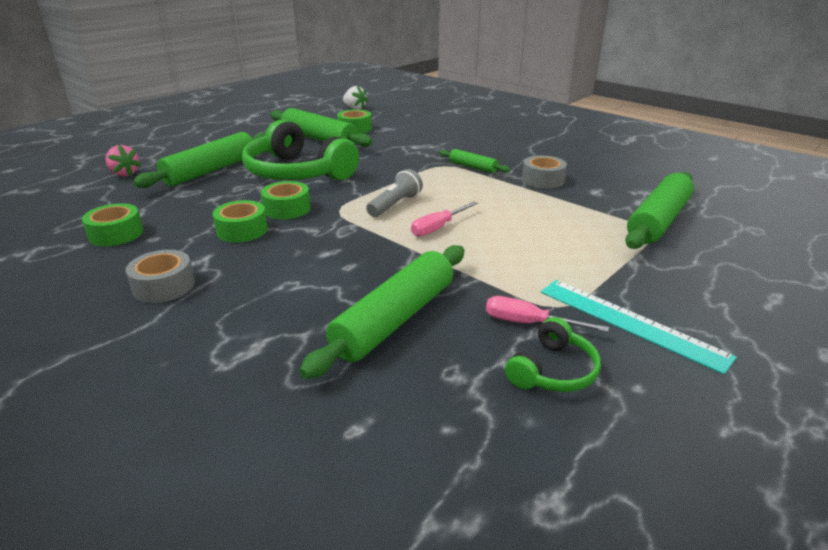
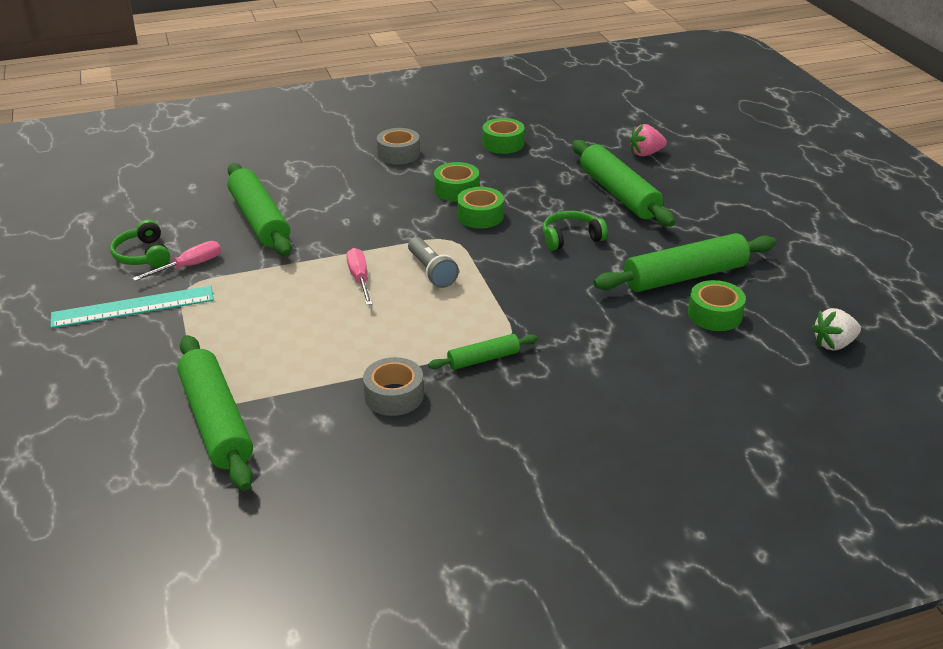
camera: 120 degrees right, 5 degrees up
(297, 172) = (571, 238): green headphones -> green headphones, size x0.48

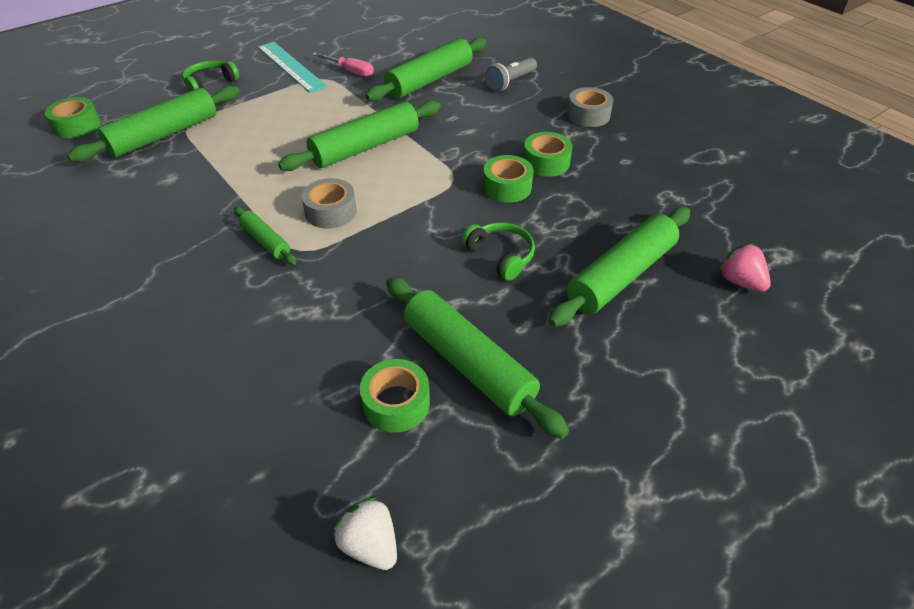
camera: 70 degrees right, 10 degrees up
(143, 255) = (356, 51): green headphones -> green headphones (210, 83)
(359, 279) = (365, 147): pink screwdriver -> green rolling pin
(394, 396) = (204, 204): grey tape -> grey tape (331, 211)
(431, 271) = (393, 181): grey flashlight -> grey flashlight (510, 82)
(503, 144) = (664, 170): green tape -> green tape (77, 126)

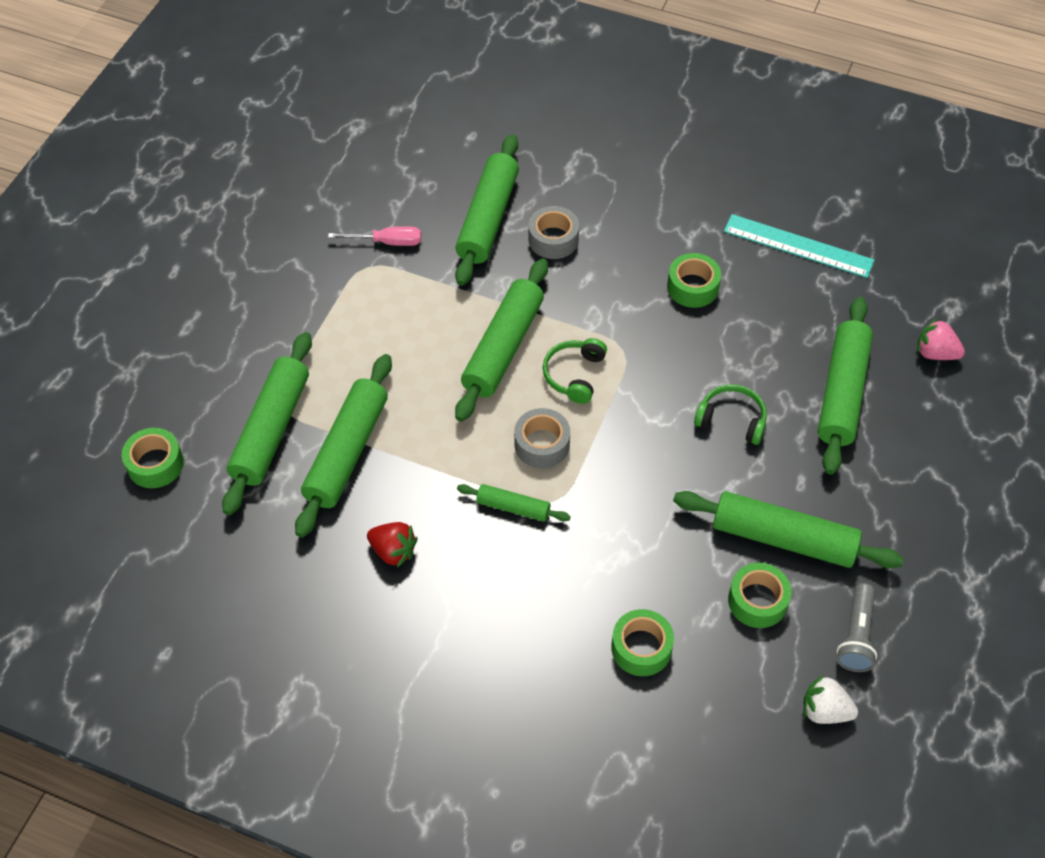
camera: 30 degrees left, 10 degrees up
(152, 231) = (393, 551): none -> red strawberry
(194, 164) = (347, 452): none -> green rolling pin
(210, 83) = (242, 332): green headphones -> green headphones (574, 375)
(291, 66) = (310, 264): turquoise ruler -> turquoise ruler (798, 246)
(507, 187) = (679, 336): green tape -> green tape (641, 648)
(510, 82) = (576, 184): grey flashlight -> grey flashlight (856, 636)
(588, 115) = (688, 201): grey tape -> grey tape (553, 239)

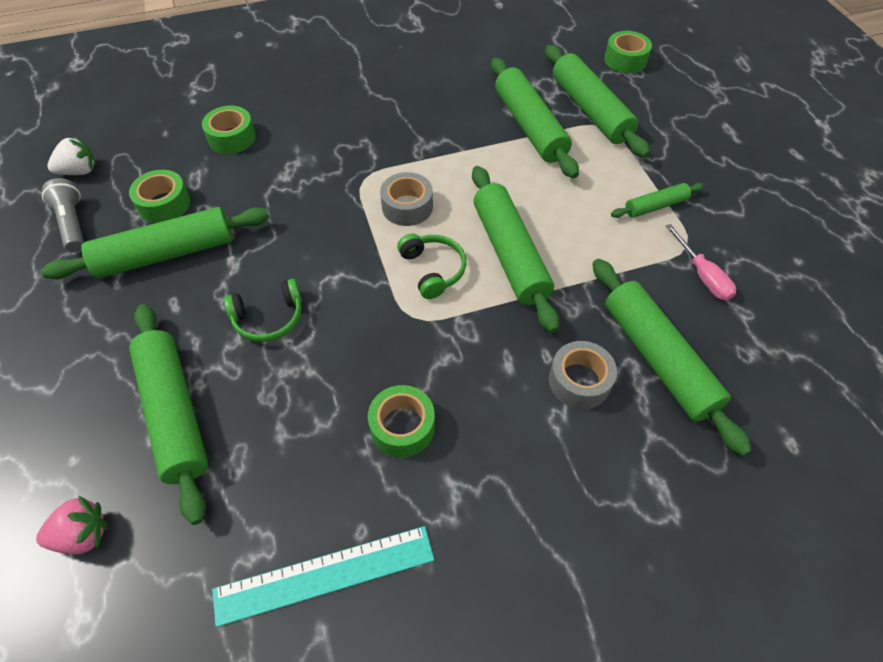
camera: 140 degrees right, 0 degrees up
(387, 242) = (702, 275): pink screwdriver -> pink screwdriver turned 75 degrees counterclockwise
(393, 551) = (437, 99): red strawberry -> none
(513, 507) = (387, 160): green rolling pin -> green rolling pin (655, 206)

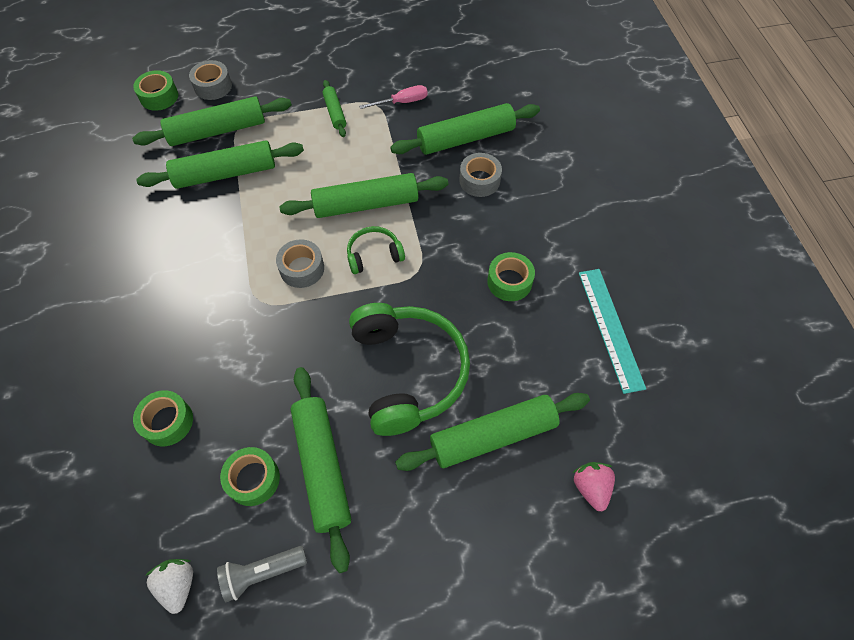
camera: 85 degrees left, 5 degrees up
(269, 318) = (407, 372): green headphones -> green headphones, size x2.08
(657, 96) = (213, 86): none -> grey tape

